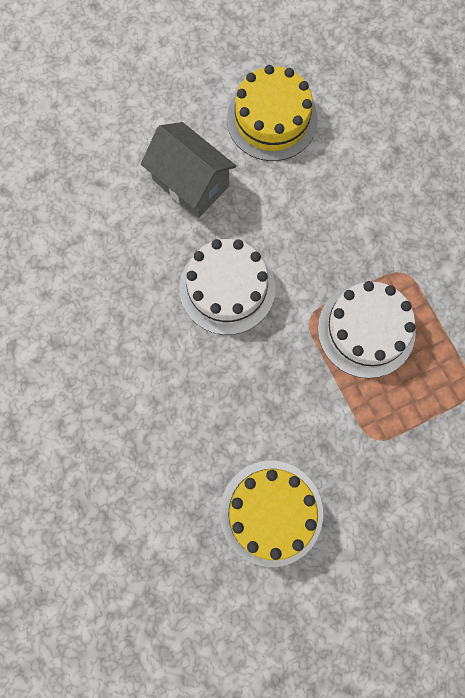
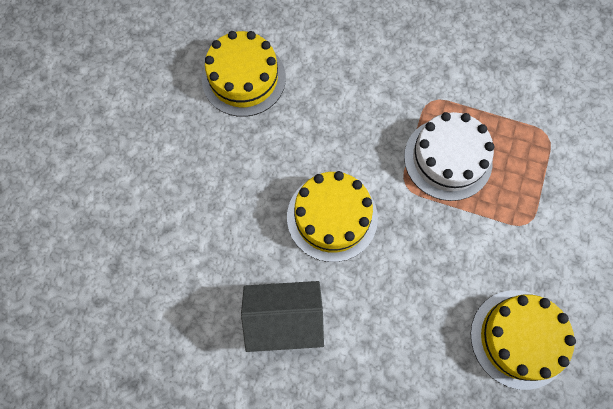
camera: 45 degrees left, 5 degrees down
(191, 183) = (232, 169): grey house -> grey house (284, 319)
(227, 288) = (332, 217): white cake -> yellow cake

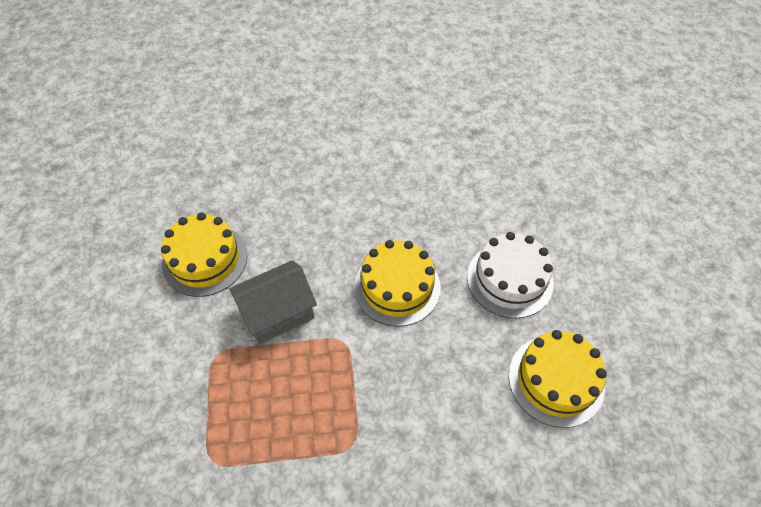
camera: 155 degrees right, 15 degrees down
(284, 319) = (395, 202): grey house -> grey house (278, 313)
(448, 159) = (312, 386): white cake -> white cake (510, 279)

